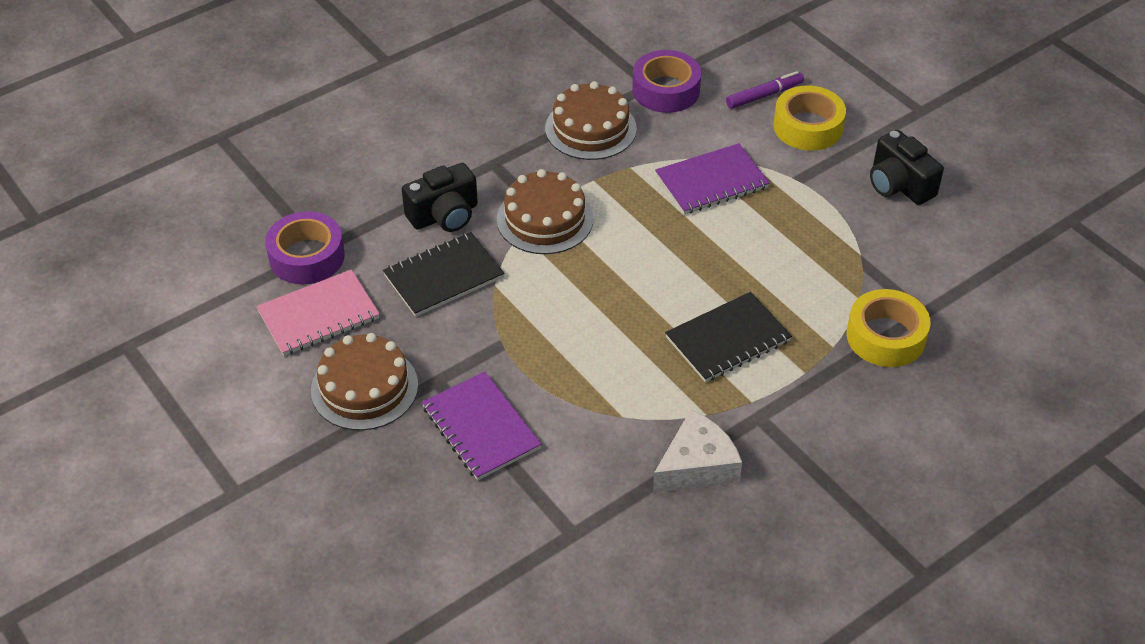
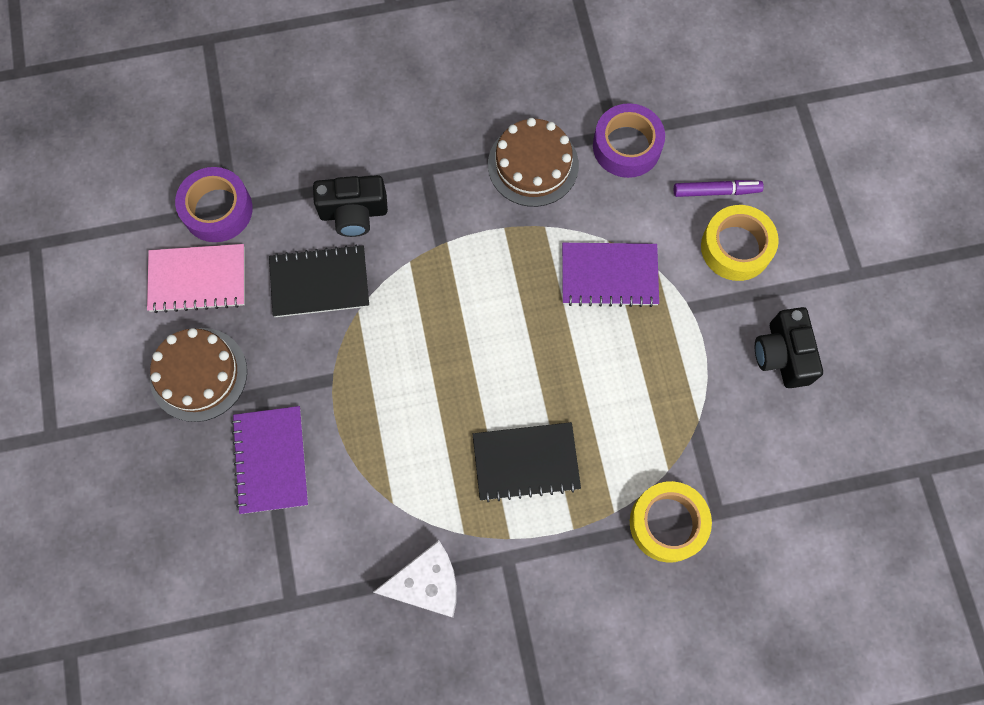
camera: 25 degrees right, 25 degrees up
(545, 219) = (438, 255): brown cake -> none

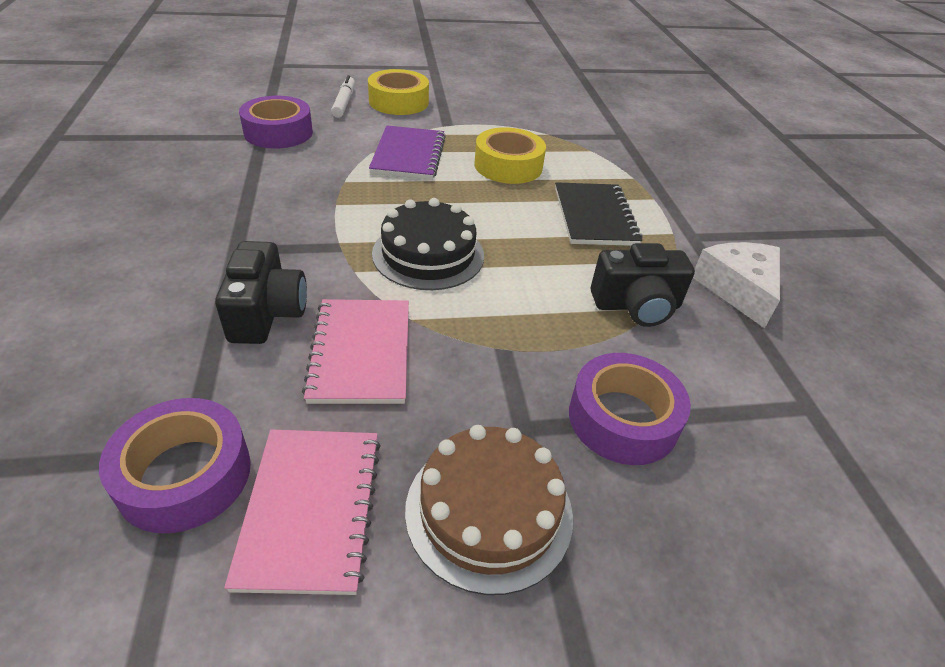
camera: 90 degrees left, 30 degrees down
(271, 460) = (623, 418): purple notebook -> purple tape
(319, 282) = (360, 352): black notebook -> pink notebook
(440, 314) = (428, 254): none -> black cake
(533, 165) = (270, 180): brown cake -> none
(667, 523) = (637, 156): yellow tape -> yellow tape (508, 166)
(715, 191) = (344, 103): purple marker -> white marker
(782, 355) = (493, 98): black camera -> black camera (636, 306)

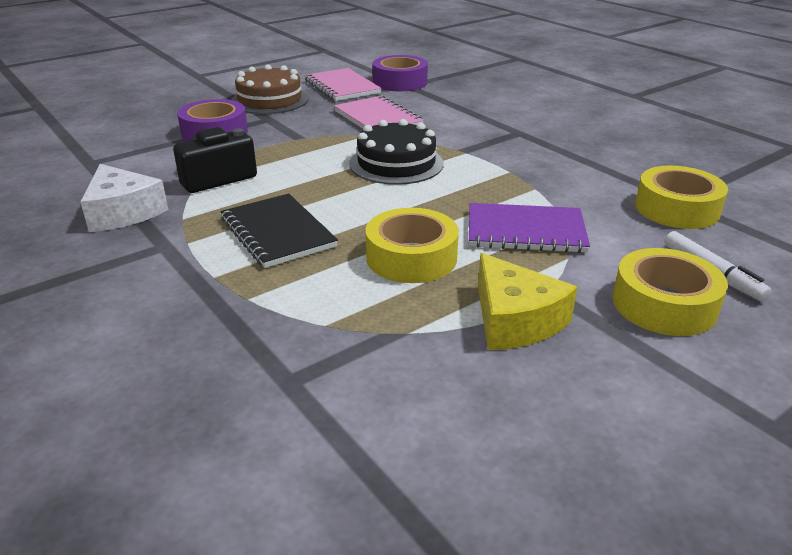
camera: 155 degrees right, 10 degrees down
(267, 313) = (448, 117): black camera -> none
(278, 132) = (677, 209): purple tape -> yellow tape
(408, 155) = (525, 231): purple notebook -> purple notebook turned 60 degrees counterclockwise
(485, 120) = (514, 320): none -> yellow cheese

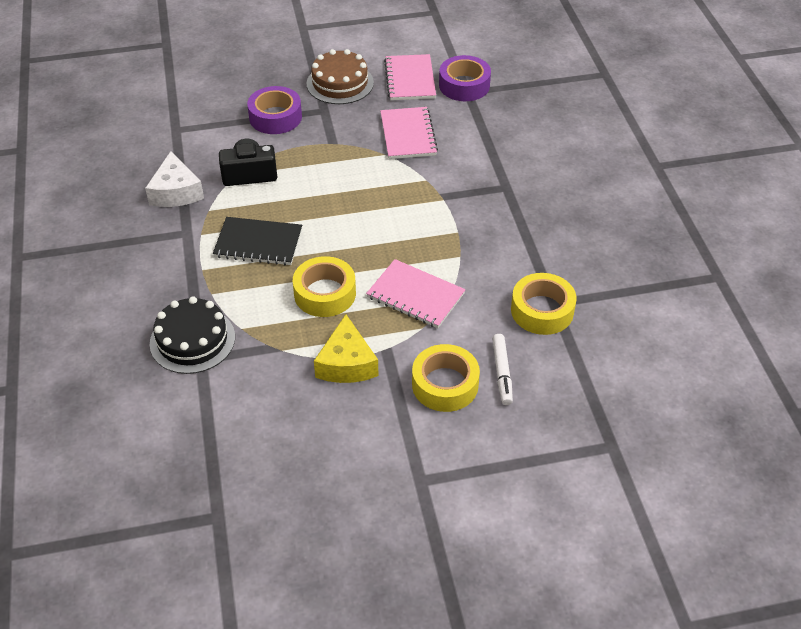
camera: 25 degrees right, 15 degrees up
(277, 232) = (258, 243): black notebook -> black notebook turned 75 degrees counterclockwise
(396, 163) = (382, 196): black cake -> black cake (192, 340)
(525, 231) = (415, 295): purple notebook -> pink notebook

